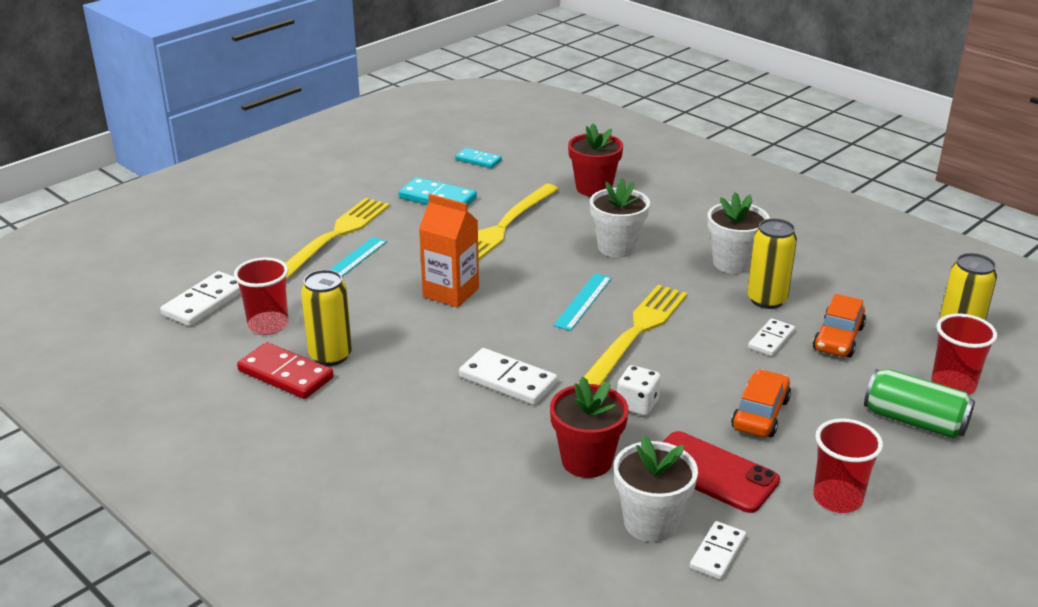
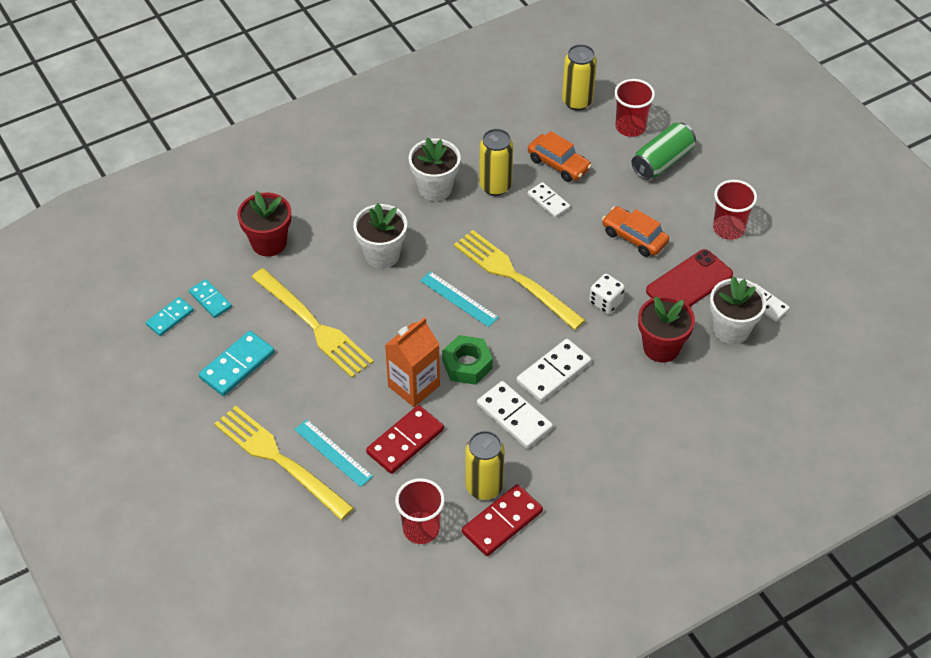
camera: 75 degrees left, 20 degrees up
(205, 302) = (365, 577): white domino -> white domino (514, 417)
(377, 299) = (405, 441): none -> red domino
(493, 320) = (467, 364): none -> green nut
(508, 173) = (210, 300): none -> turquoise domino

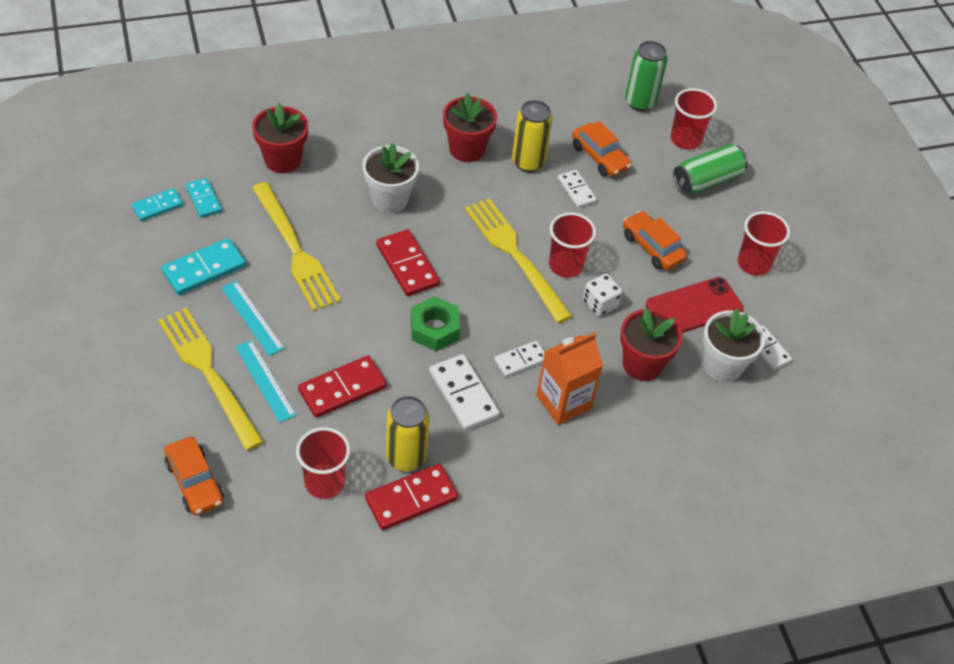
camera: 10 degrees right, 0 degrees up
(306, 560) = (195, 482): none -> orange car
(414, 386) = (372, 336): orange carton -> orange carton (563, 402)
(421, 312) = (407, 265): none -> red domino
(435, 188) = (467, 149): white flower pot -> red flower pot
(459, 299) = (450, 262): turquoise ruler -> turquoise ruler (252, 317)
(553, 372) = (520, 360): white domino -> white domino, size x0.63
(563, 275) = (565, 265): none -> red cup
(577, 101) = (640, 102): yellow can -> green can

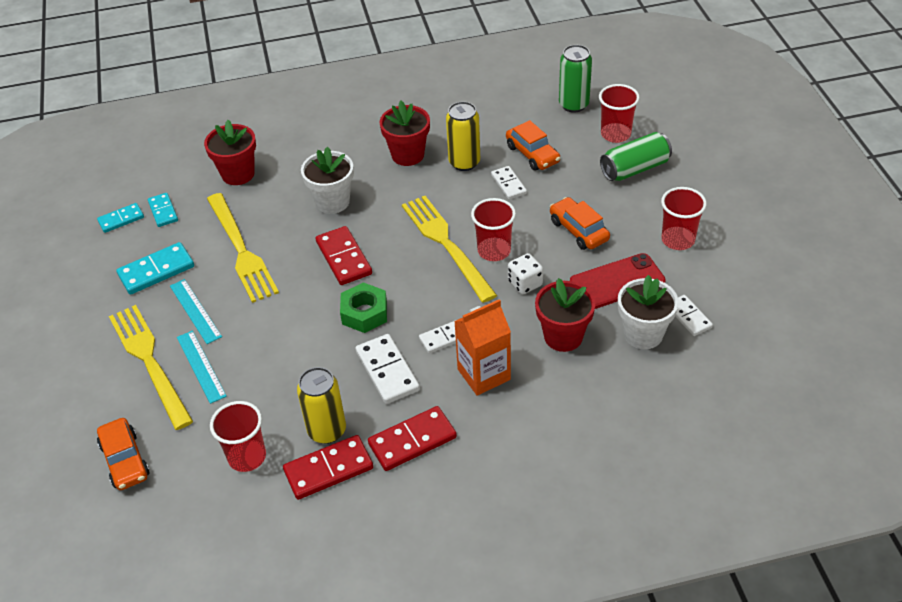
camera: 10 degrees right, 5 degrees down
(342, 389) = (272, 371): red domino -> red domino (412, 441)

